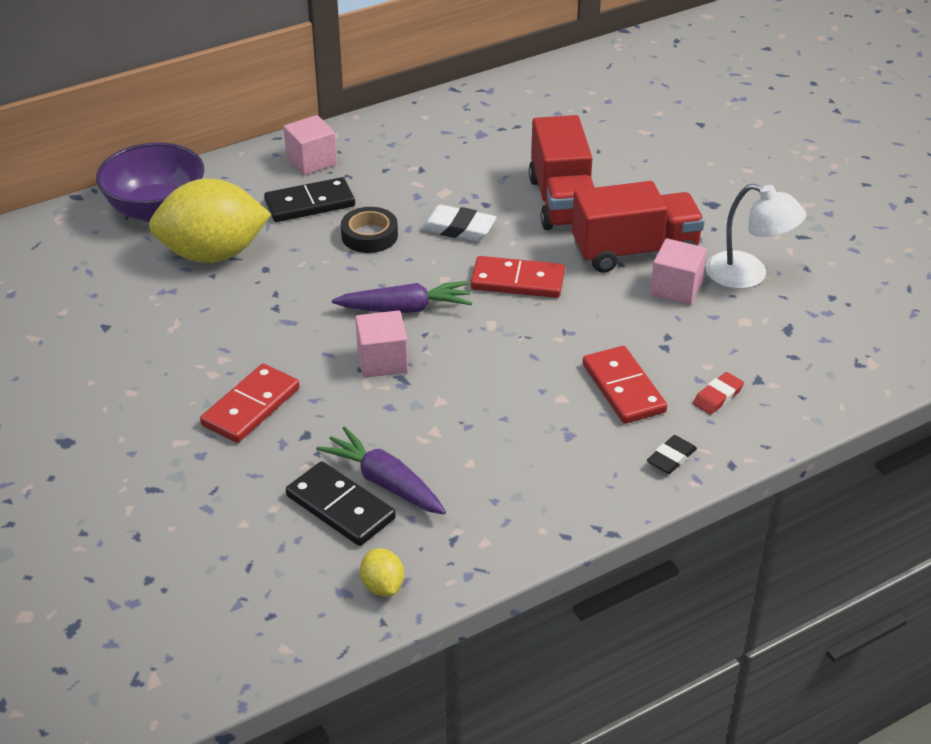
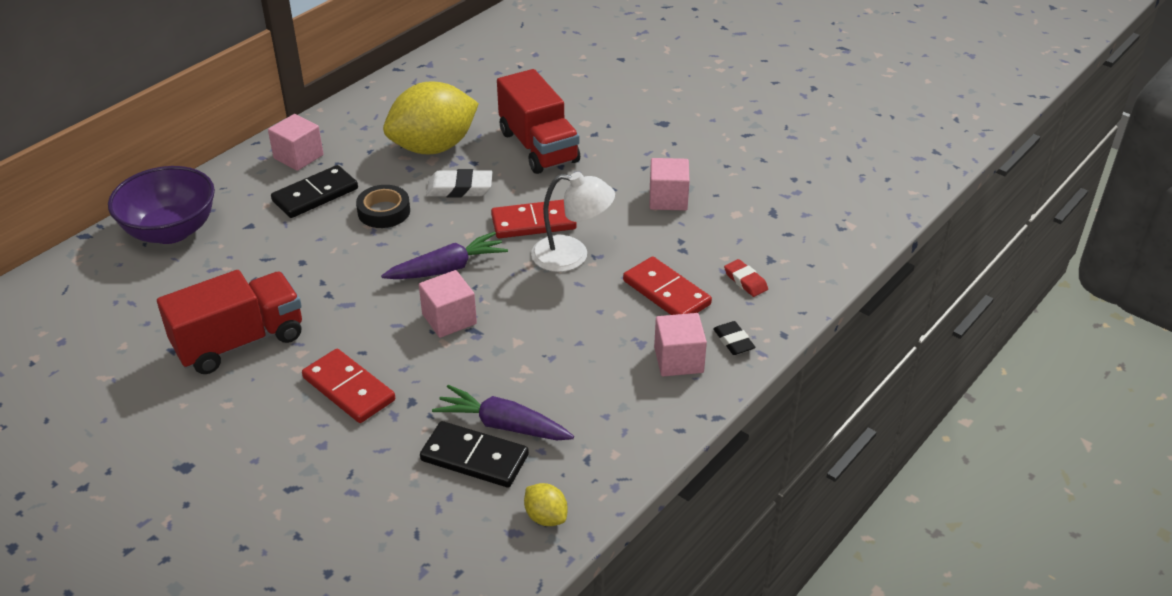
camera: 20 degrees left, 0 degrees up
(213, 254) = (246, 259): yellow lemon -> yellow lemon (433, 147)
(251, 407) = (348, 389): red domino -> red domino turned 60 degrees counterclockwise
(601, 463) = (678, 360): none -> pink cube
(634, 252) = (619, 176): red truck -> red truck (240, 342)
(671, 458) = (733, 341): black eraser -> black eraser turned 45 degrees counterclockwise
(718, 396) = (745, 281): red eraser -> red eraser turned 60 degrees counterclockwise
(748, 275) = (720, 175): white lamp -> white lamp (572, 256)

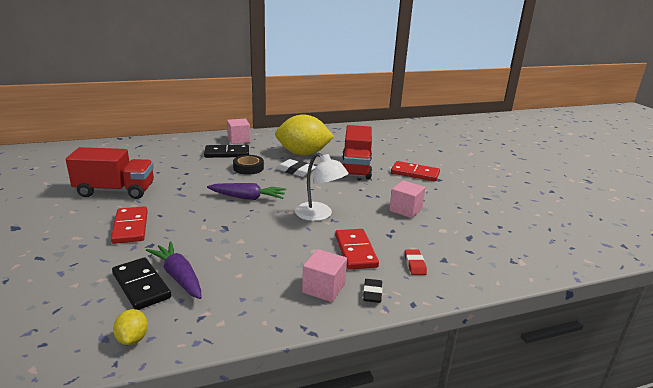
camera: 30 degrees right, 15 degrees down
(171, 231) = (152, 146): purple bowl -> none
(449, 319) = (219, 218): pink cube -> none
(533, 222) = (316, 195): red domino -> red domino (415, 173)

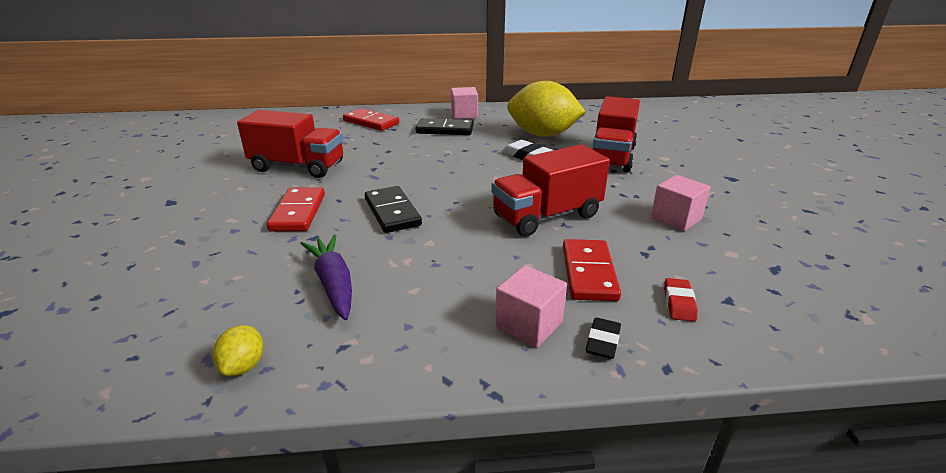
camera: 15 degrees right, 5 degrees up
(141, 286) = (282, 291): black domino -> black domino (392, 212)
(247, 198) = (455, 186): purple carrot -> none
(248, 168) = (466, 149): black tape -> none
(319, 215) = (546, 216): white lamp -> red truck
(415, 173) = (697, 168): red domino -> red domino (371, 122)

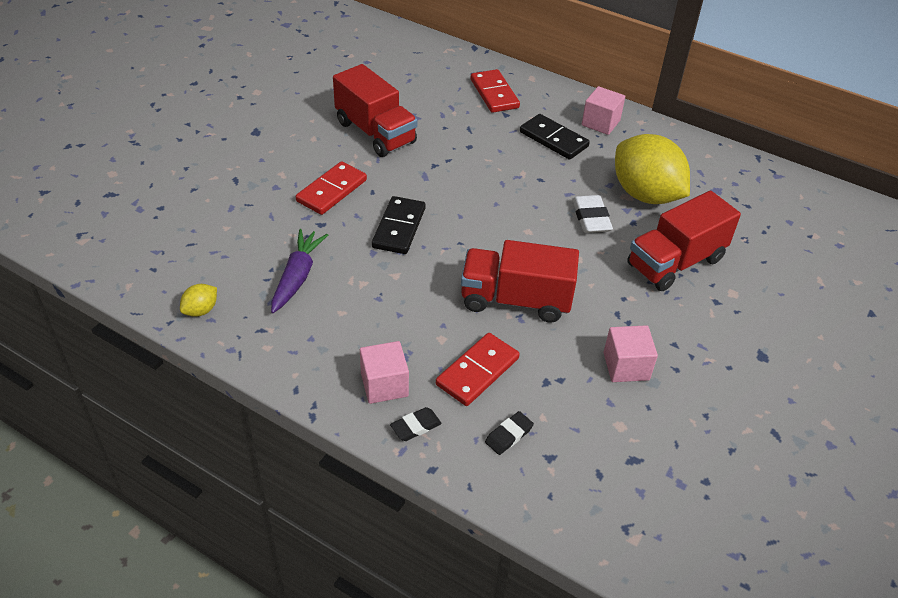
camera: 35 degrees right, 15 degrees up
(679, 303) = (509, 435): red eraser -> black eraser

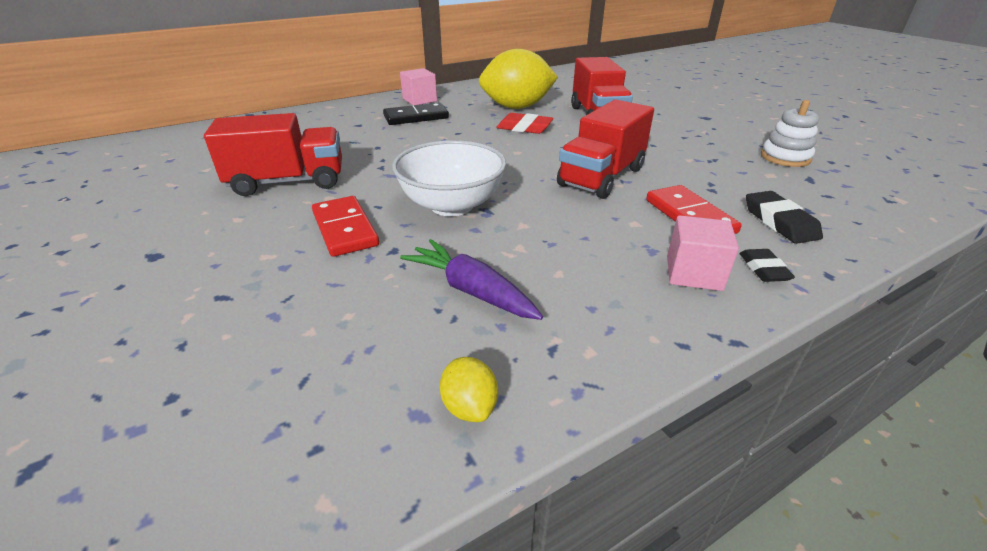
camera: 60 degrees left, 10 degrees down
(399, 228) = (451, 205): black domino -> white bowl
(494, 94) = (324, 122): red domino -> none
(509, 435) = (780, 222): black eraser -> black eraser, size x1.53
(591, 218) = (524, 128): white eraser -> red eraser
(626, 366) = (703, 157): pink cube -> none
(682, 437) = (785, 157): none -> white stacking toy

